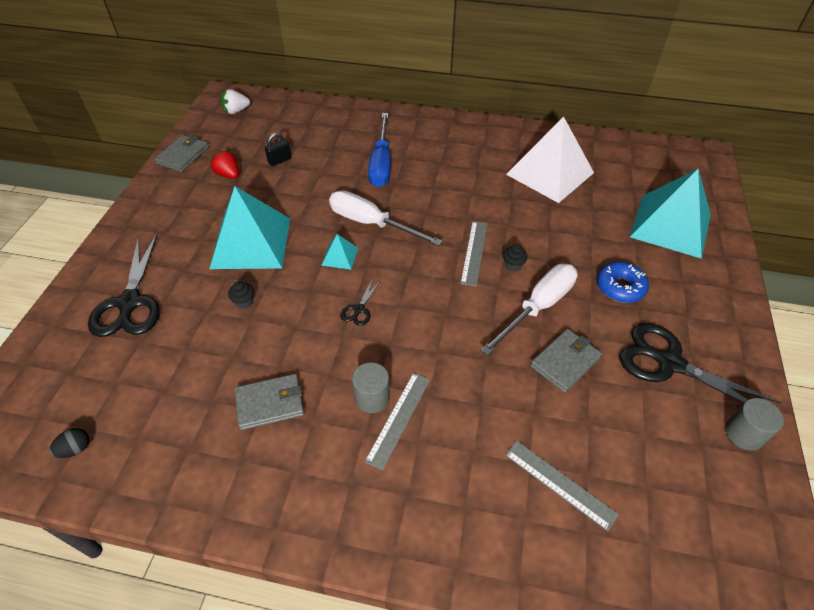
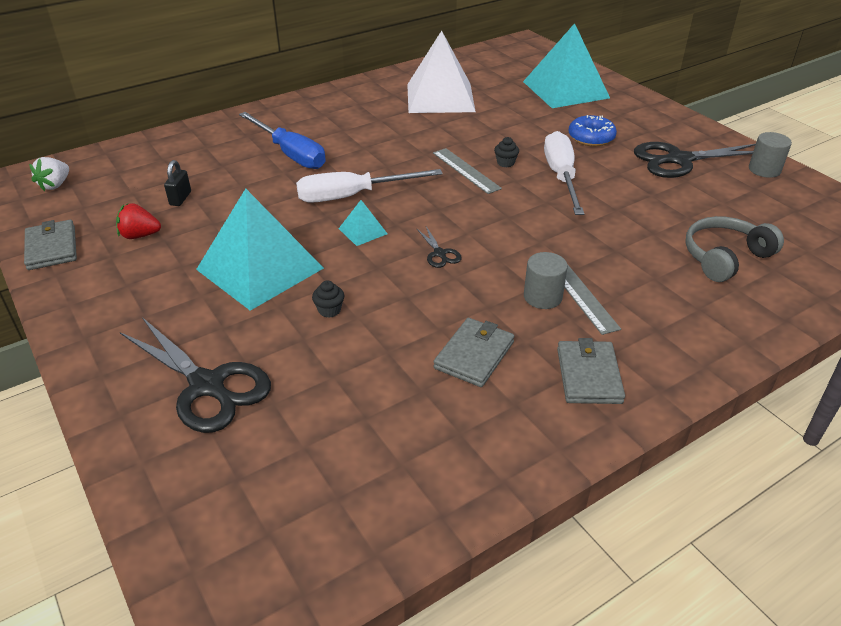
camera: 45 degrees left, 10 degrees down
(75, 449) = (354, 519): black egg -> none
(559, 484) = (725, 257): grey ruler -> grey headphones
(565, 362) = (625, 195): grey wallet -> grey wallet (589, 375)

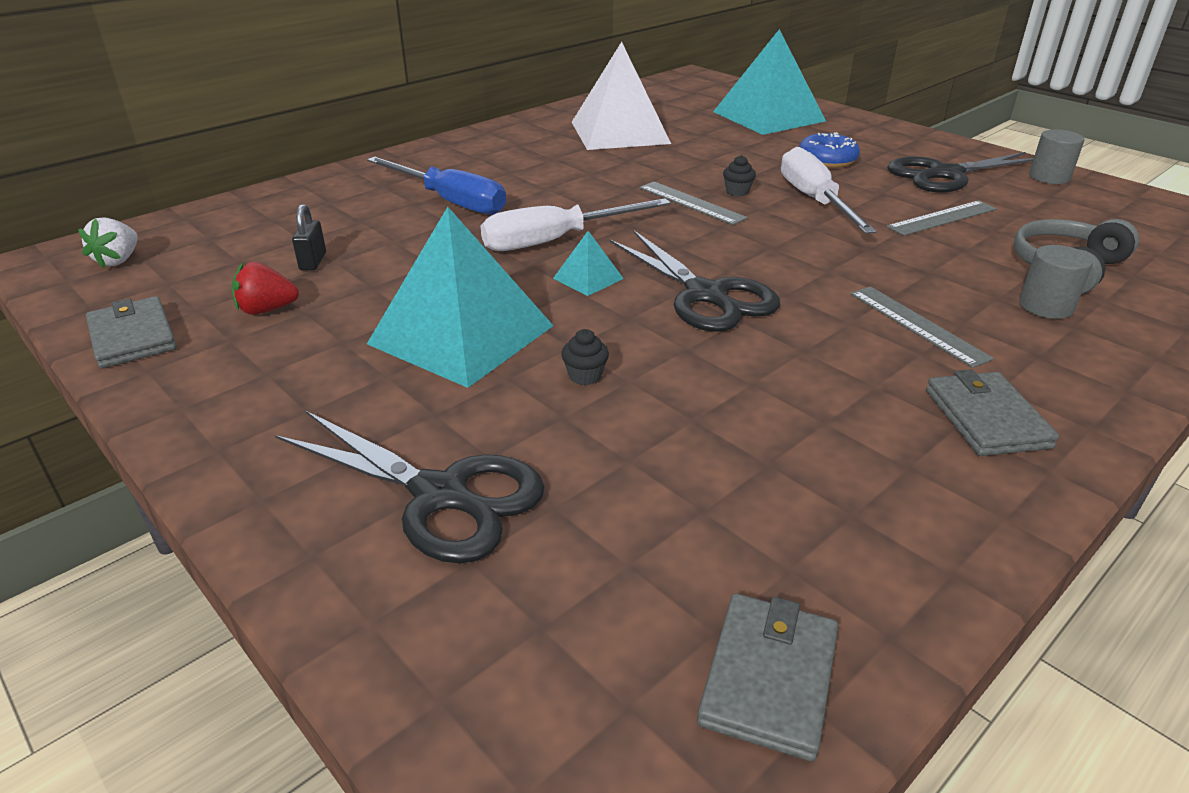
camera: 10 degrees left, 5 degrees down
(439, 253) = (705, 295): black scissors -> black scissors, size x2.23
(474, 355) = (817, 410): grey wallet -> grey wallet (769, 678)
(542, 297) = (869, 332): grey cylinder -> grey cylinder (1046, 306)
(653, 202) = (942, 218): none -> grey ruler

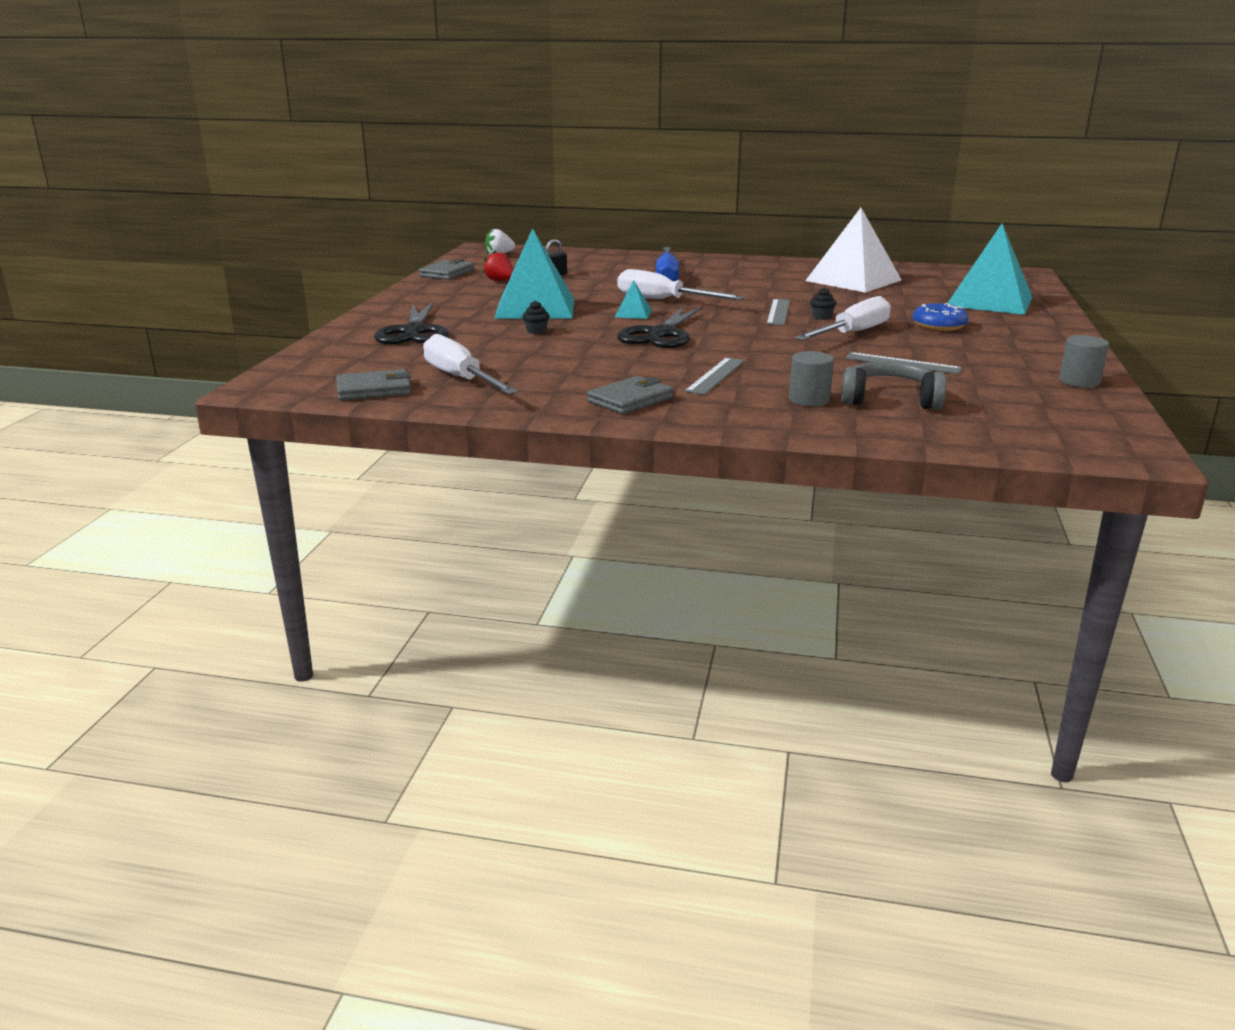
camera: 55 degrees right, 10 degrees down
(778, 539) = (461, 379): none -> white screwdriver
(945, 174) = (997, 355): black scissors -> none

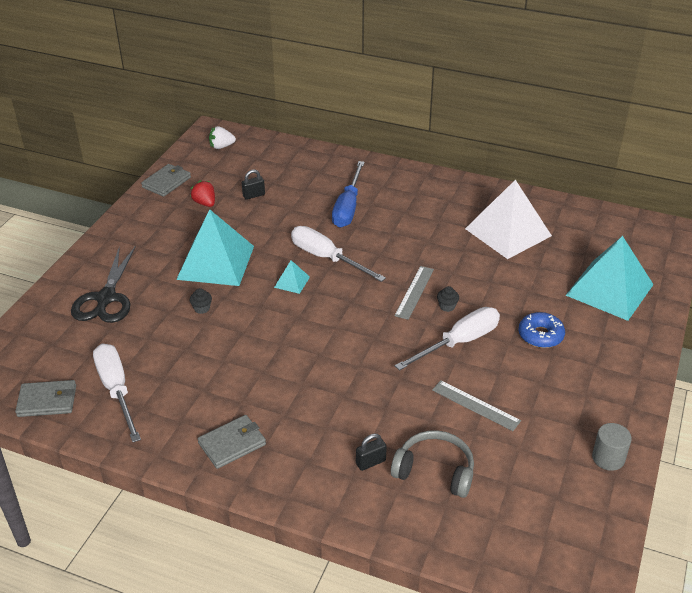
camera: 10 degrees right, 15 degrees up
(660, 334) = (299, 326): black scissors -> none
(715, 376) = (314, 409): grey ruler -> none
(809, 400) = (370, 462): grey cylinder -> black padlock

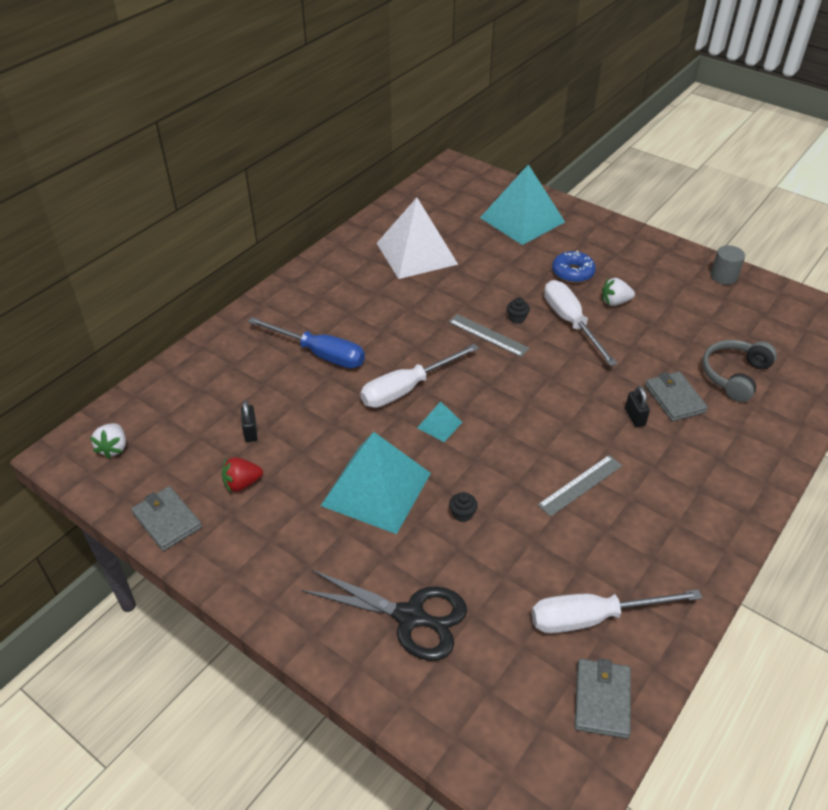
camera: 75 degrees left, 5 degrees up
(232, 444) = (691, 515): grey wallet -> grey wallet (674, 398)
(370, 462) = (722, 414): black padlock -> black padlock (635, 417)
(475, 405) = (656, 332): grey ruler -> grey ruler (580, 485)
(509, 371) = (615, 302): none -> white strawberry

